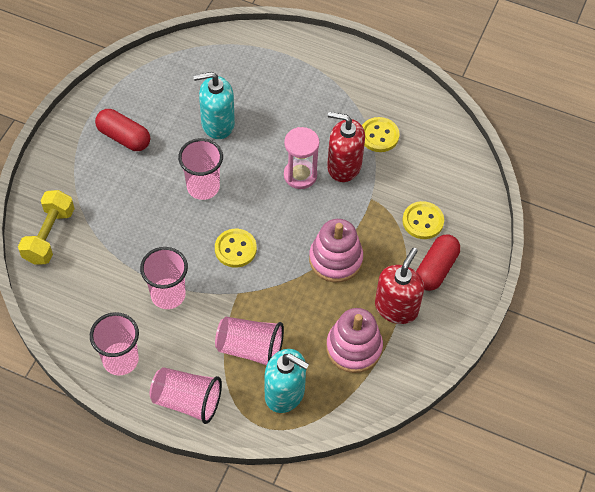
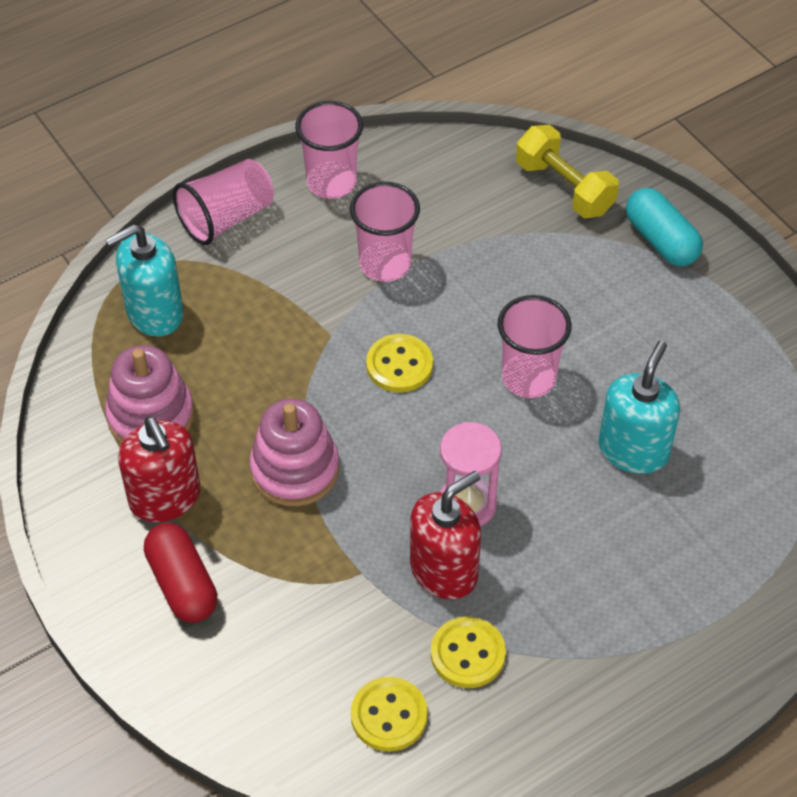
camera: 125 degrees right, 5 degrees down
(63, 172) = (661, 240): none -> turquoise capsule
(124, 137) = (679, 328): red capsule -> none
(250, 348) = (242, 309): pink cup -> none
(423, 221) = (271, 617): yellow button -> yellow button (389, 715)

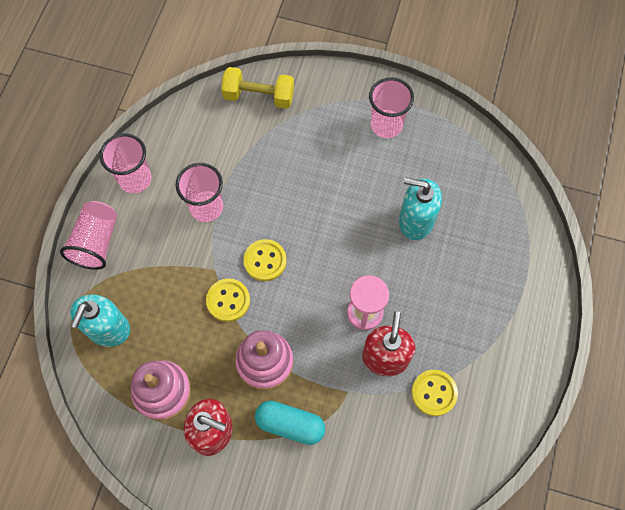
camera: 40 degrees left, 15 degrees up
(182, 584) = (265, 472): red capsule -> none
(389, 715) = (427, 456): yellow button -> yellow button (228, 300)
(528, 378) = (334, 219): pink cup -> pink cup (386, 125)
(633, 450) = (415, 221): turquoise soap dispenser -> turquoise soap dispenser turned 60 degrees counterclockwise
(661, 240) = (331, 93): turquoise capsule -> turquoise capsule (290, 424)

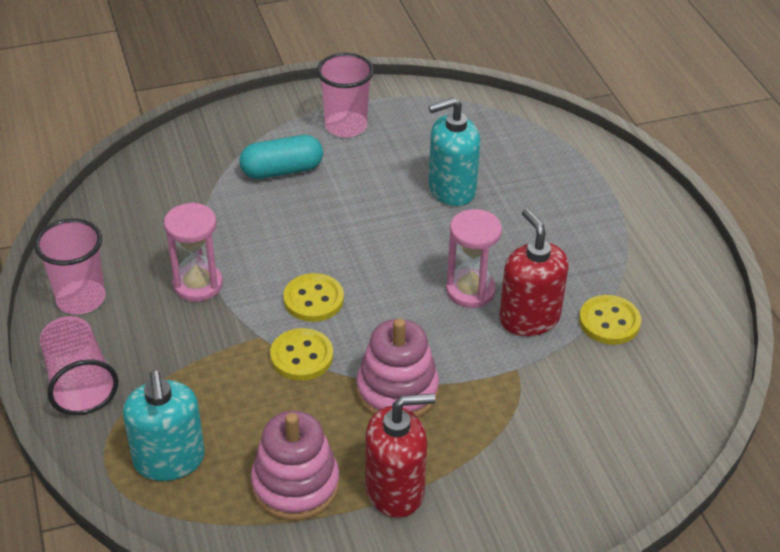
camera: 35 degrees left, 25 degrees down
(206, 207) = (198, 284): pink cup -> pink hourglass
(259, 96) = (175, 161): yellow dumbbell -> none
(290, 424) = (481, 432): turquoise capsule -> turquoise capsule (282, 170)

